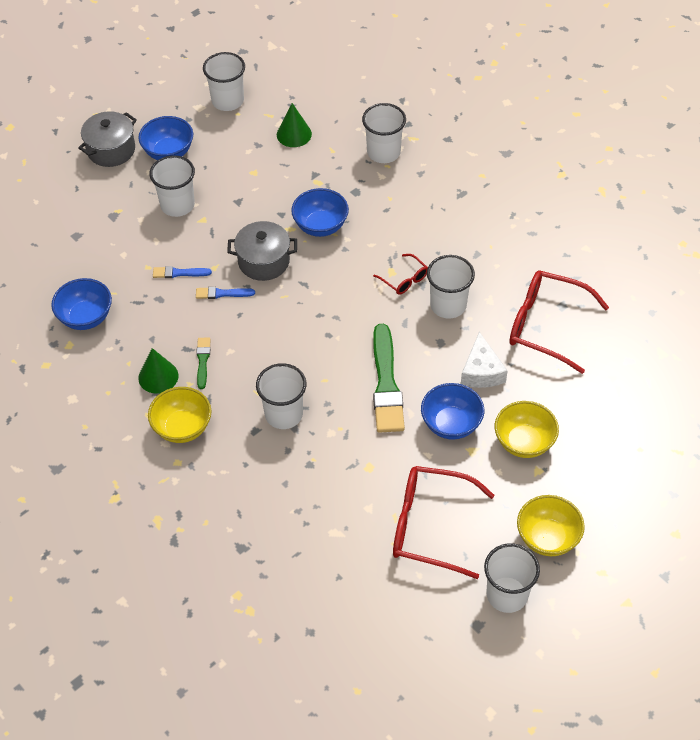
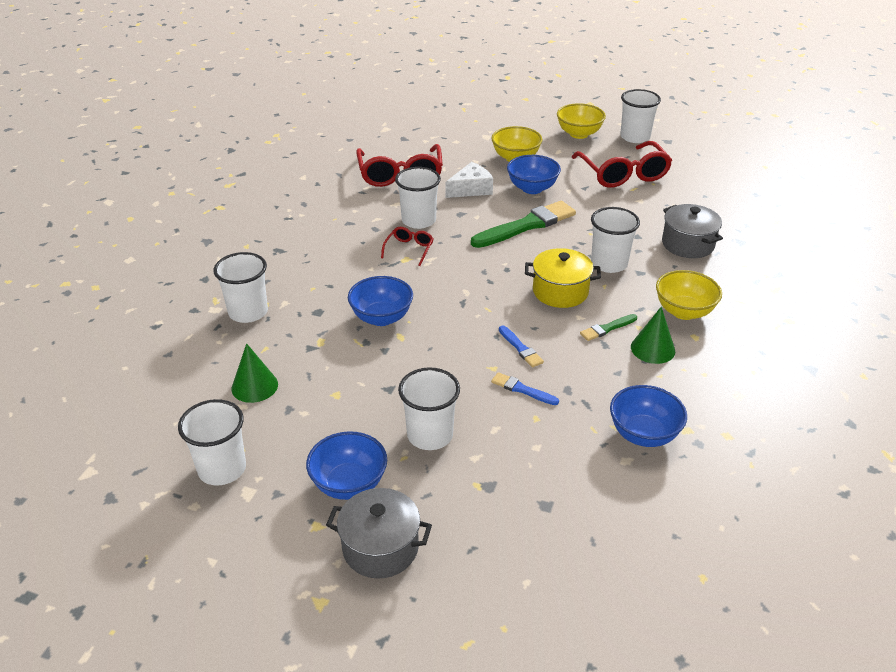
camera: 120 degrees left, 15 degrees down
(179, 273) = (522, 389): blue brush -> blue brush turned 150 degrees clockwise
(264, 261) = (457, 337): grey pot -> grey pot (688, 244)
(271, 356) = (560, 291): none -> yellow pot

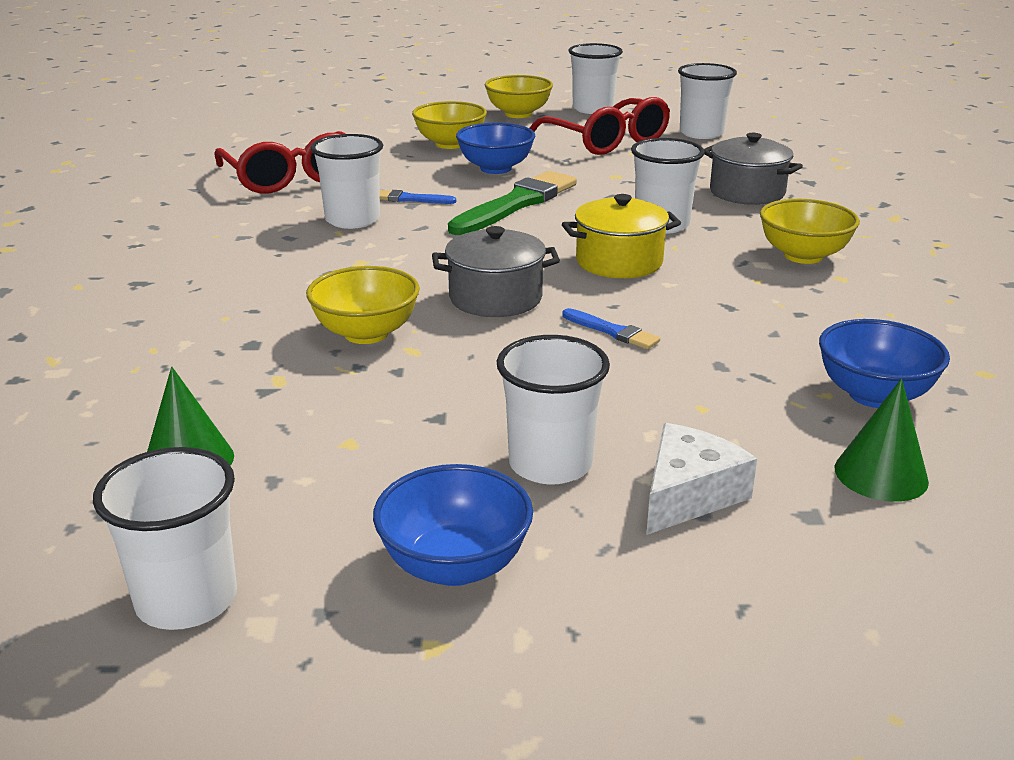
camera: 20 degrees left, 10 degrees down
(248, 312) = (123, 365): white cup -> white cup (701, 133)
(380, 547) = (579, 650): grey pot -> grey pot (495, 298)
(381, 318) = (366, 333): blue bowl -> yellow bowl
(409, 249) = (358, 251): red glasses -> none
(471, 189) = (409, 179): white cheese -> white cheese (688, 494)
(522, 389) = (654, 378): blue brush -> blue brush (410, 199)
(607, 328) = (717, 289): green brush -> none
(652, 349) = (798, 299): green cone -> green cone (881, 474)

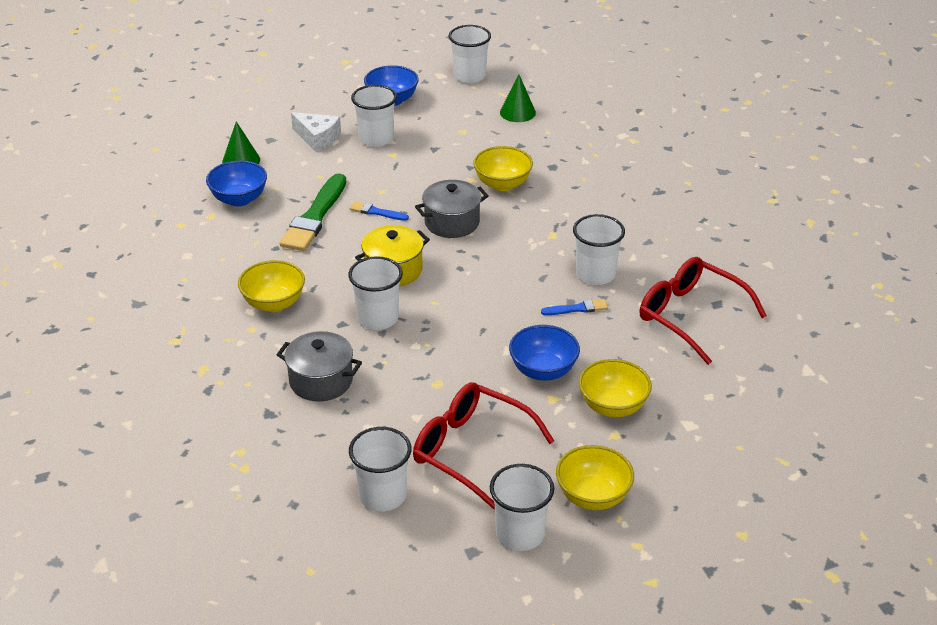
camera: 160 degrees right, 10 degrees up
(516, 204) = (495, 320): green brush -> green brush (315, 216)
(688, 494) = (317, 138): white cheese -> white cheese turned 75 degrees counterclockwise

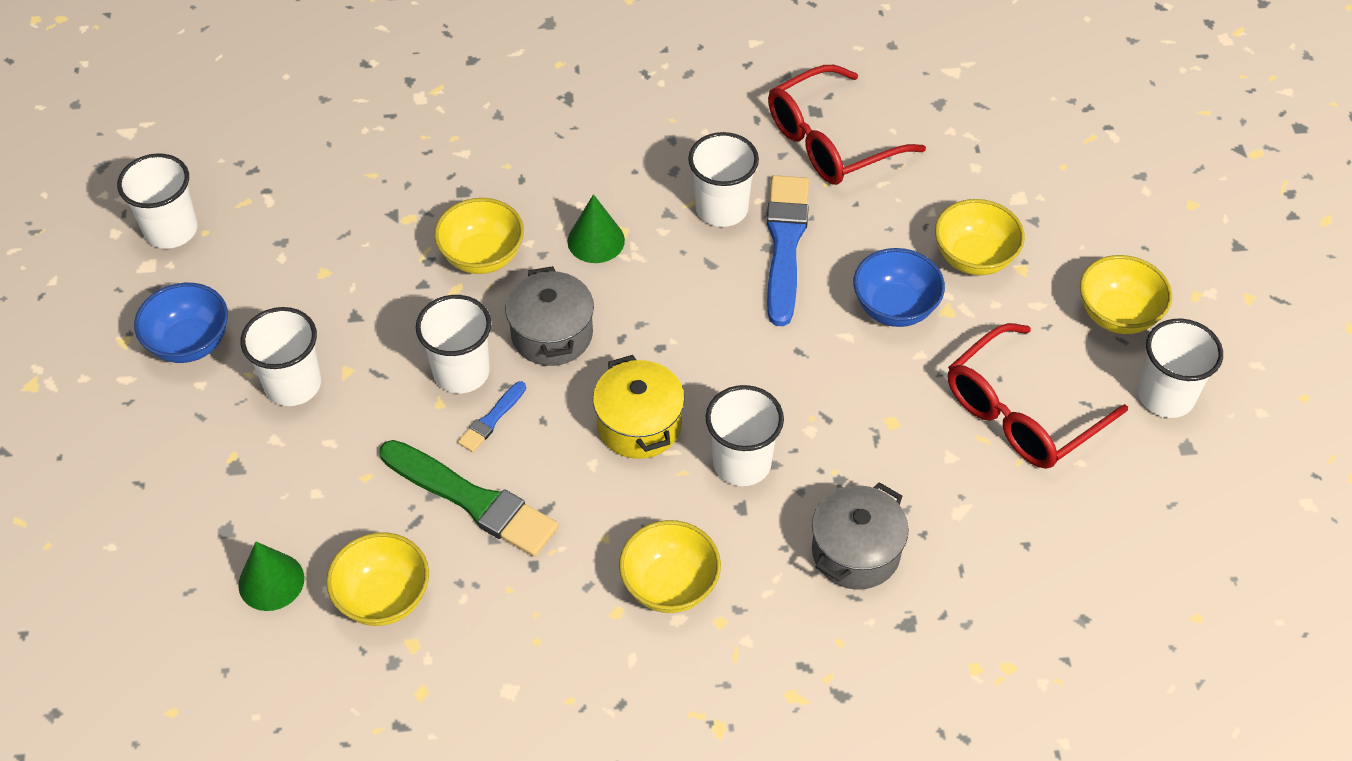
camera: 75 degrees left, 15 degrees up
(239, 199) = (383, 598): blue bowl -> yellow bowl
(317, 138) = (253, 462): white cheese -> none
(382, 495) = (1083, 519): white cup -> white cup (461, 372)
(517, 112) = (304, 196): green cone -> green cone (596, 240)
(576, 309) = (785, 245): blue brush -> blue brush, size x2.10

